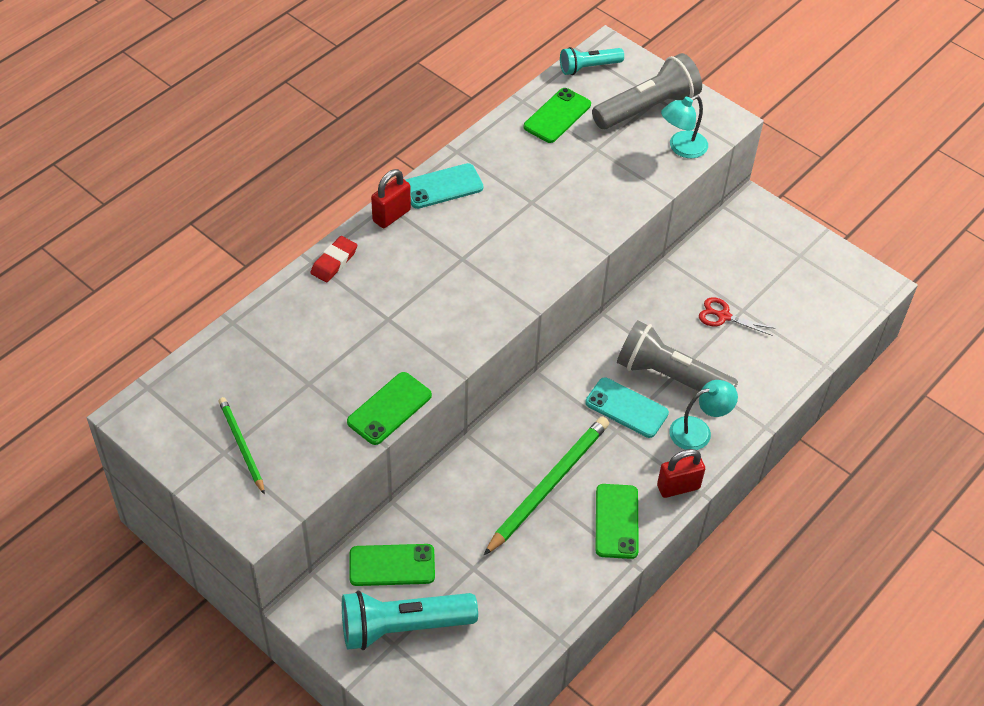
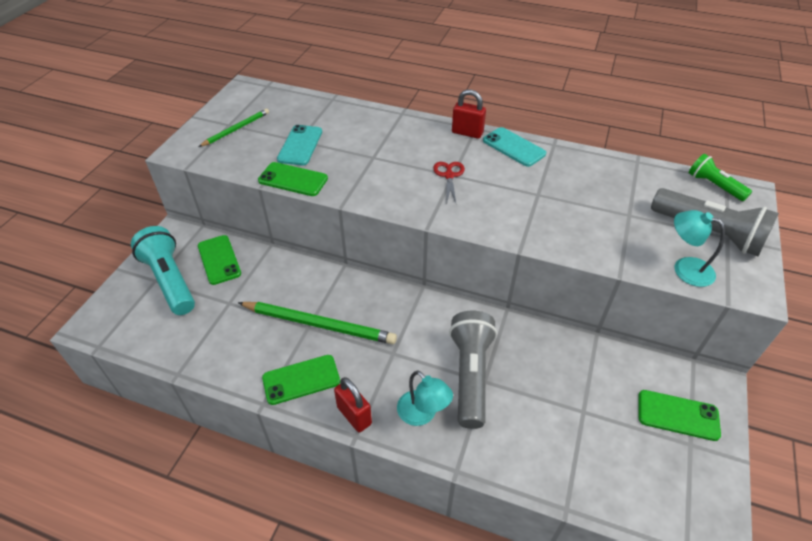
camera: 70 degrees right, 5 degrees down
(334, 262) = (408, 121): red eraser -> none
(557, 116) = (641, 183): green phone -> green phone (678, 415)
(588, 67) = (714, 186): turquoise flashlight -> green flashlight
(626, 408) = (419, 353): turquoise phone -> turquoise phone (300, 145)
(723, 316) = (564, 397): red scissors -> red scissors (449, 175)

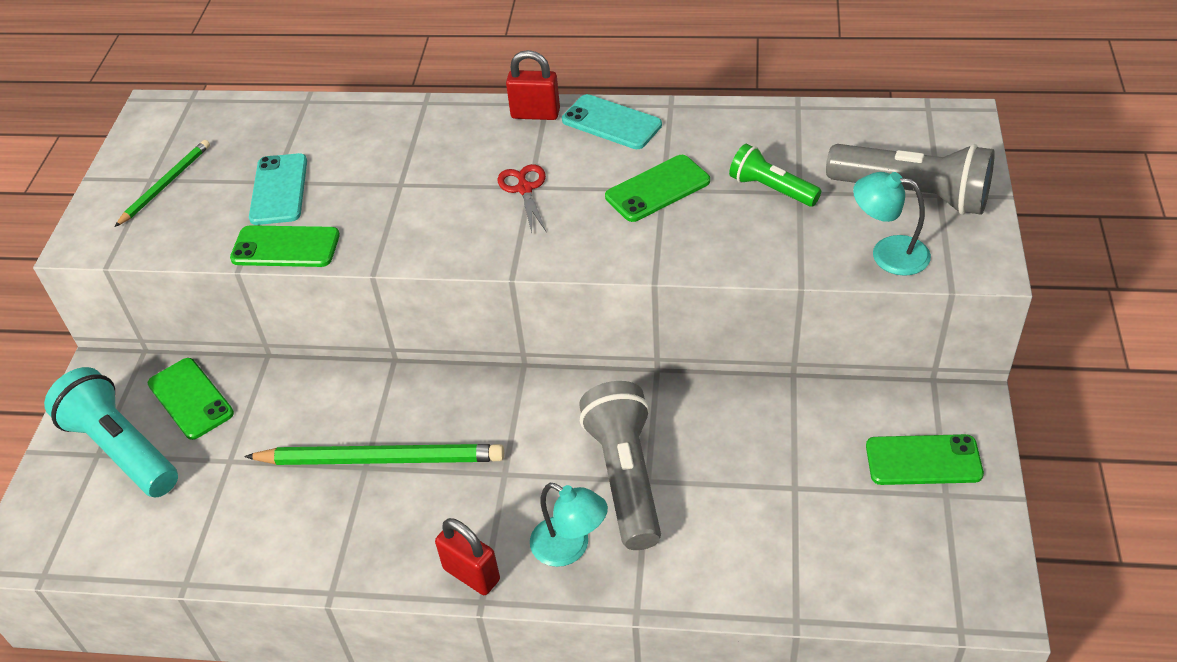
camera: 10 degrees left, 0 degrees up
(301, 380) = (378, 545): green phone -> green phone (657, 189)
(714, 186) = (911, 122): green flashlight -> green flashlight (771, 189)

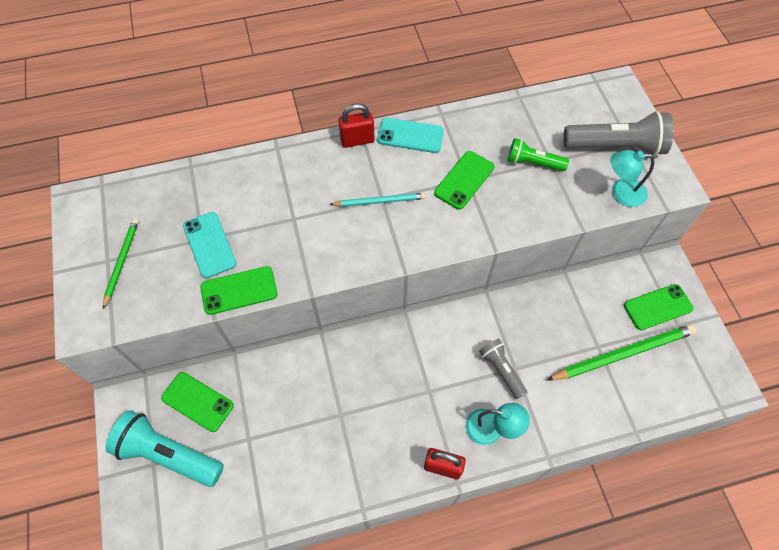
camera: 25 degrees left, 15 degrees up
(380, 459) = (347, 406): green pencil -> green pencil (622, 354)
(524, 189) = (379, 201): red scissors -> turquoise pencil
(625, 477) = (501, 370): grey flashlight -> grey flashlight, size x0.58

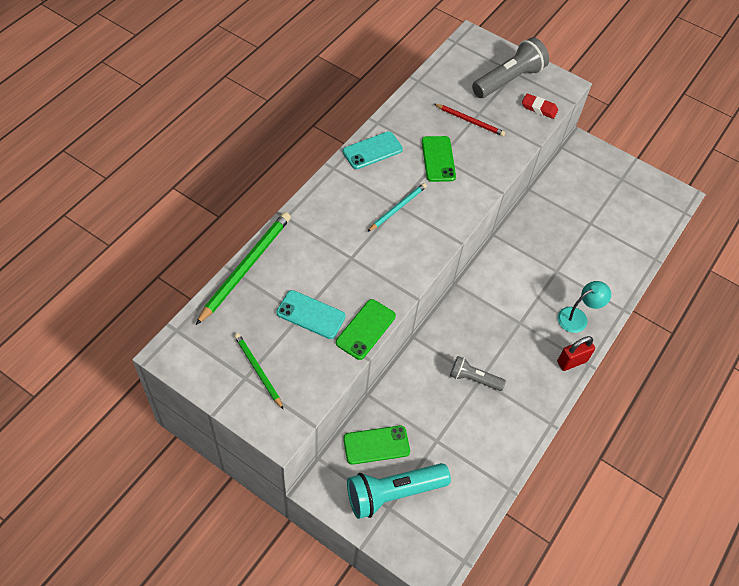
camera: 45 degrees left, 5 degrees down
(357, 140) = (339, 176): red padlock -> none
(501, 370) = (550, 278): grey flashlight -> grey flashlight (474, 379)
(533, 163) = (469, 121): green flashlight -> red pencil
(621, 193) = (539, 108): turquoise lamp -> red eraser
(622, 354) = (607, 218): green pencil -> green pencil (245, 267)
(657, 307) = (601, 175): green phone -> none

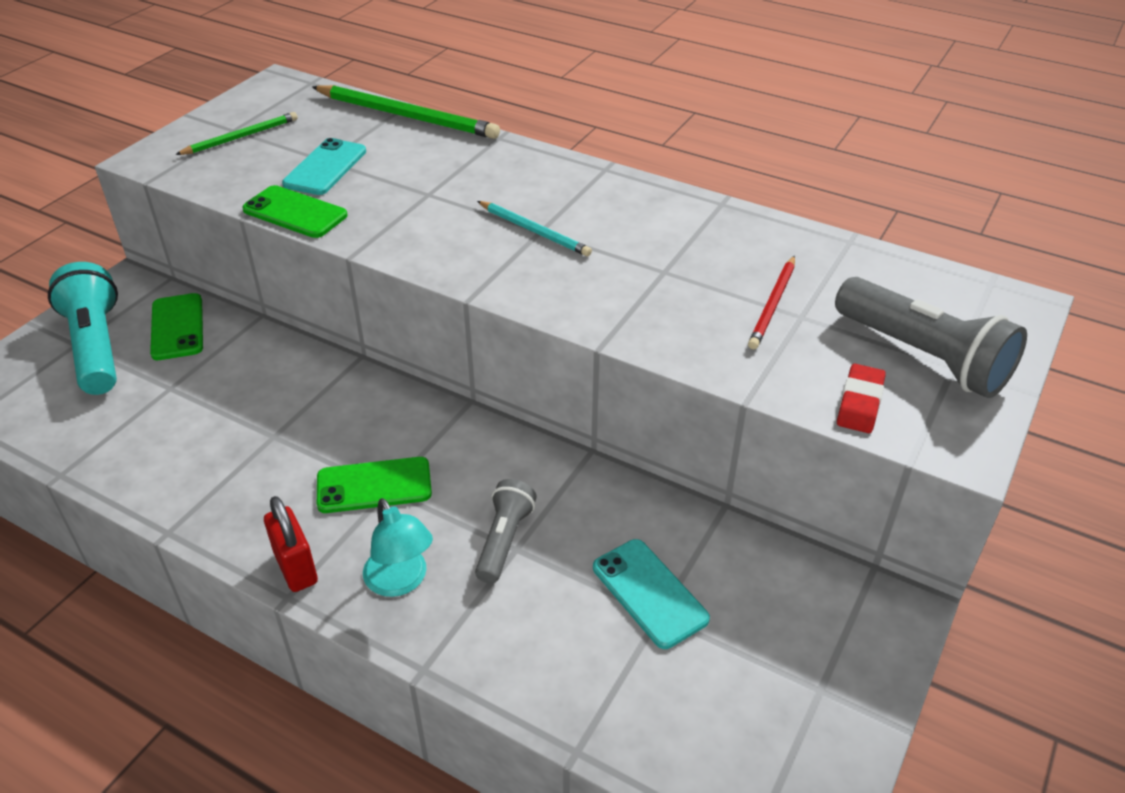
camera: 90 degrees right, 15 degrees down
(372, 151) = (654, 201): turquoise phone -> turquoise phone (649, 593)
(438, 159) = (659, 269): green phone -> green phone (374, 486)
(474, 379) = (274, 428): grey flashlight -> grey flashlight (504, 540)

